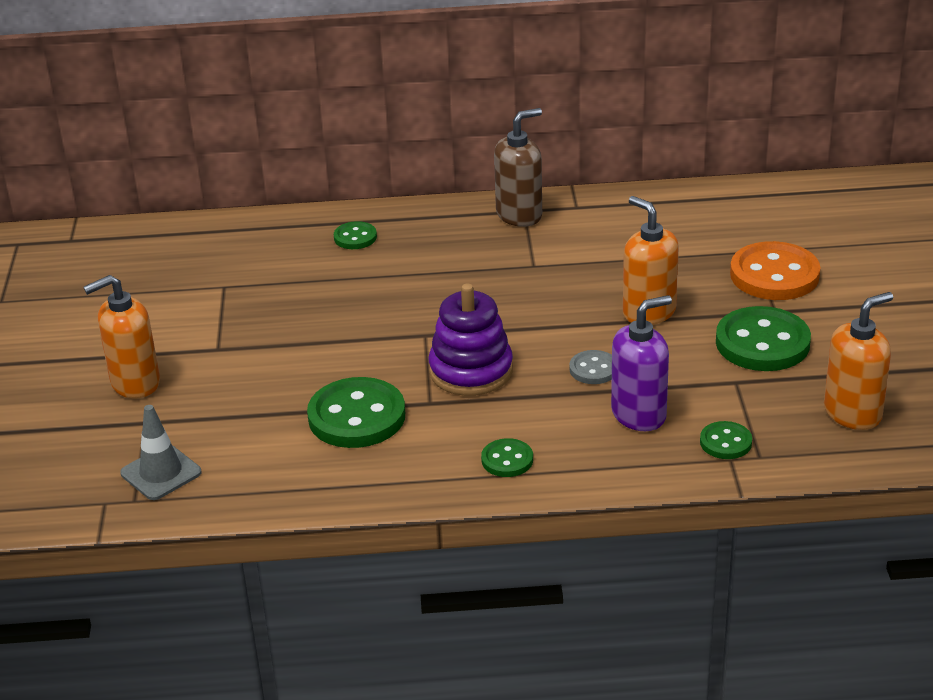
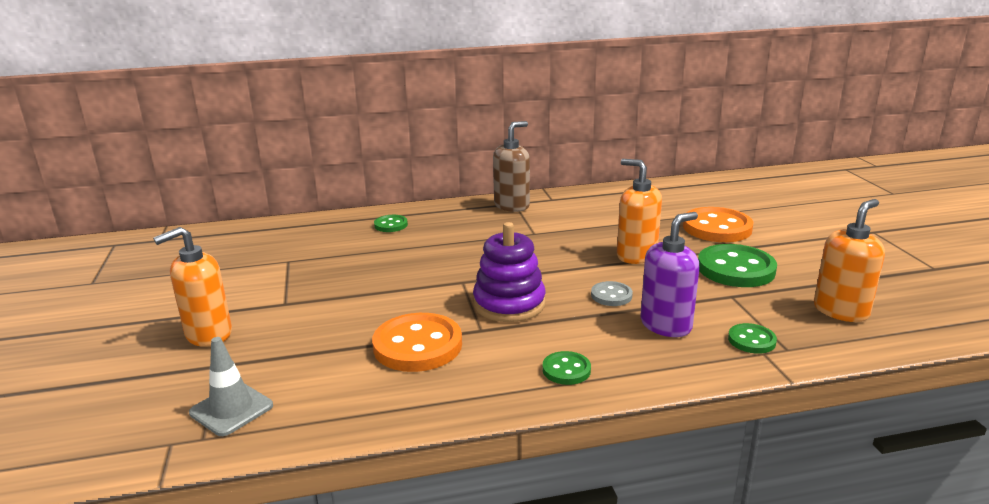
camera: 10 degrees left, 10 degrees down
(357, 416) = (417, 345): green button -> orange button

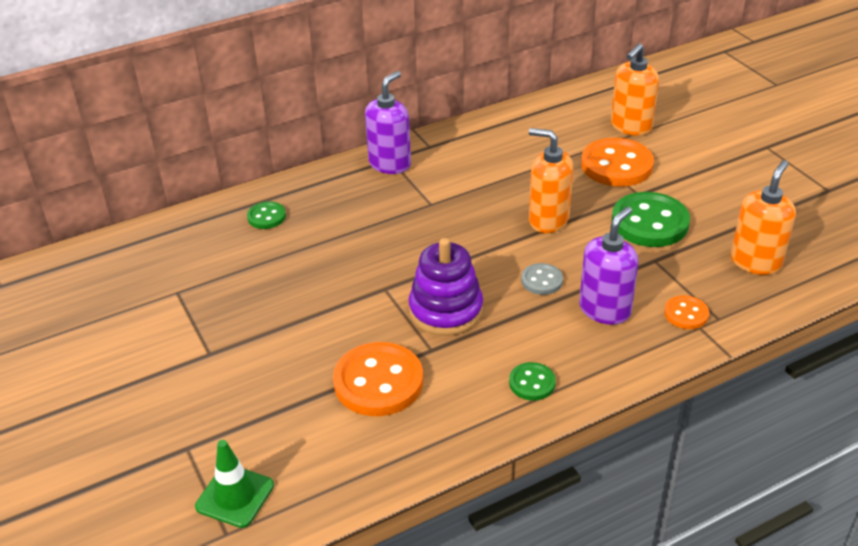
camera: 15 degrees left, 15 degrees up
(208, 334) = (152, 411): orange soap dispenser -> orange soap dispenser (630, 126)
(231, 409) = (235, 496): grey traffic cone -> green traffic cone
(512, 205) = (390, 164): brown soap dispenser -> purple soap dispenser
(751, 340) = (686, 314): green button -> orange button

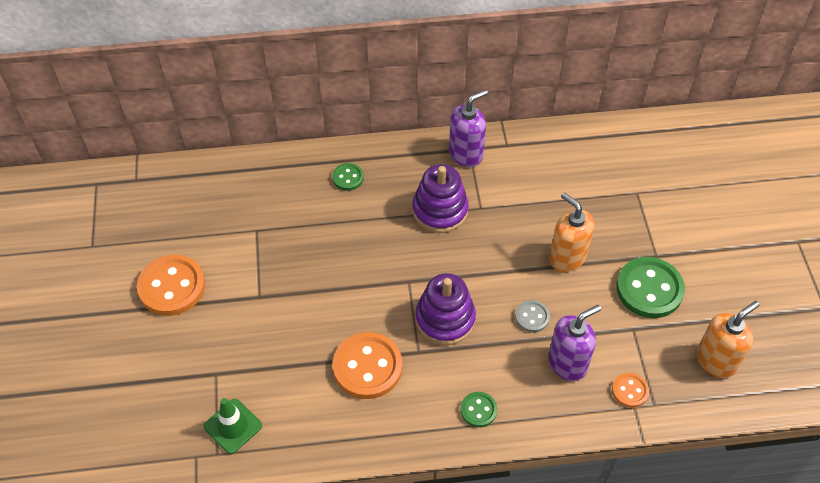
camera: 20 degrees right, 15 degrees up
(387, 217) = (440, 210): none -> purple stacking toy
(616, 165) = (653, 218): orange button -> orange button (172, 287)
(630, 126) = (688, 179): orange soap dispenser -> none

